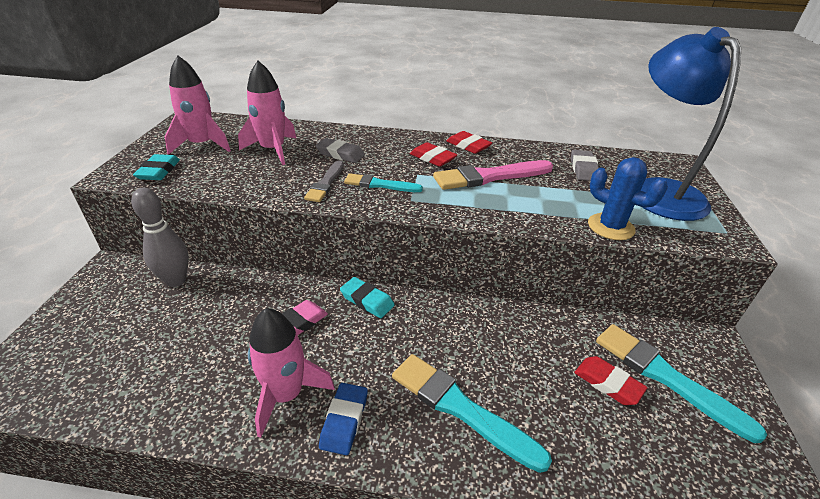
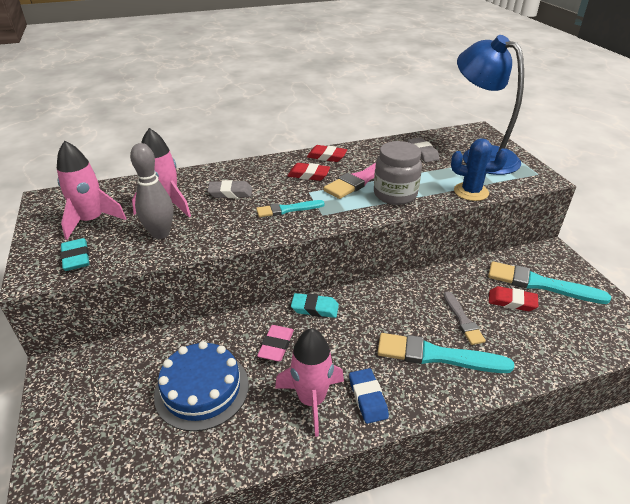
camera: 25 degrees left, 0 degrees up
(176, 280) = (136, 354): grey bowling pin -> grey bowling pin (160, 234)
(199, 336) = (202, 389): none -> blue cake
(325, 183) = (243, 222): grey brush -> grey brush (462, 320)
(511, 203) = (395, 194): none -> grey jar

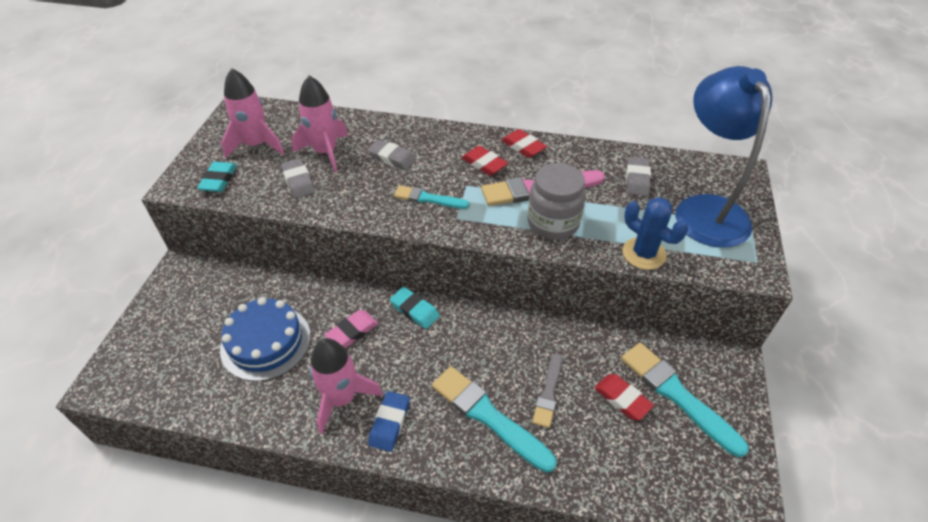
camera: 30 degrees right, 10 degrees up
(160, 234) = (298, 181): grey bowling pin -> grey eraser

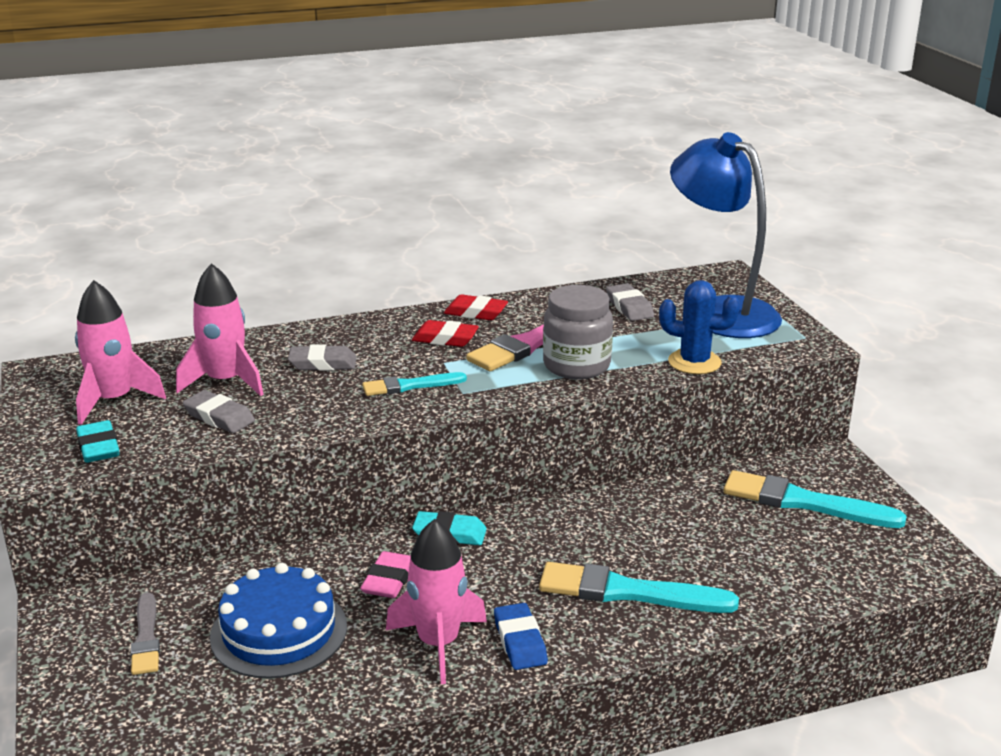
camera: 30 degrees left, 20 degrees down
(548, 392) = (674, 548): grey brush -> grey brush (146, 637)
(622, 399) = (754, 525): red eraser -> none

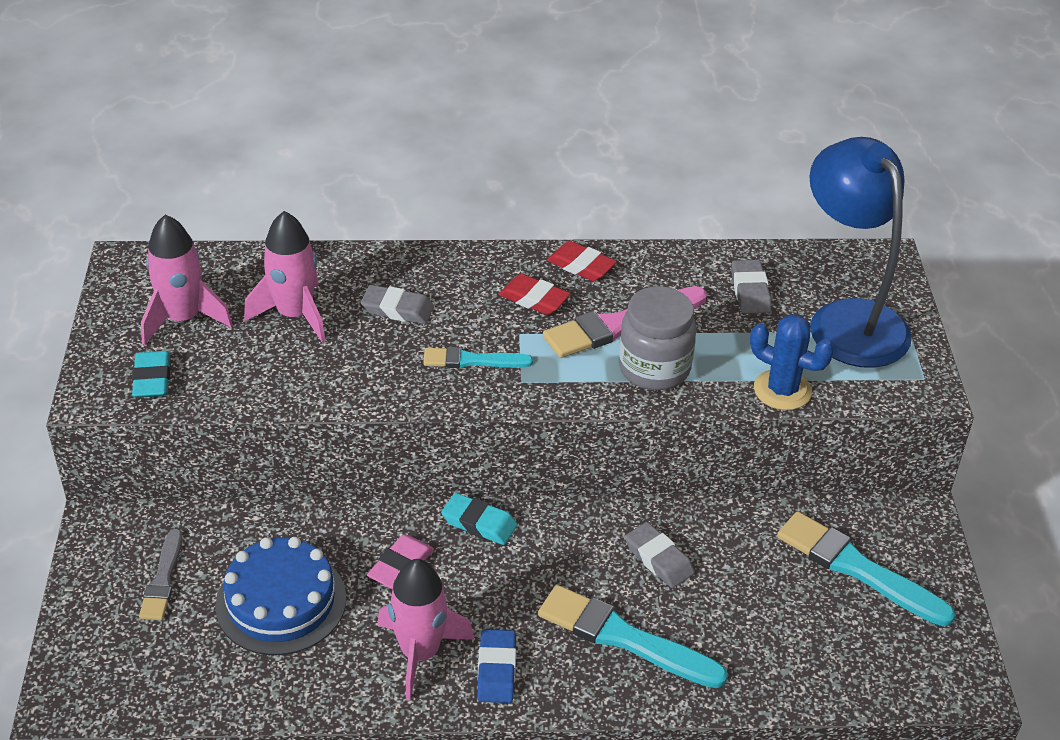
camera: 15 degrees right, 15 degrees up
(219, 417) = (274, 363): grey eraser -> grey eraser (658, 559)

